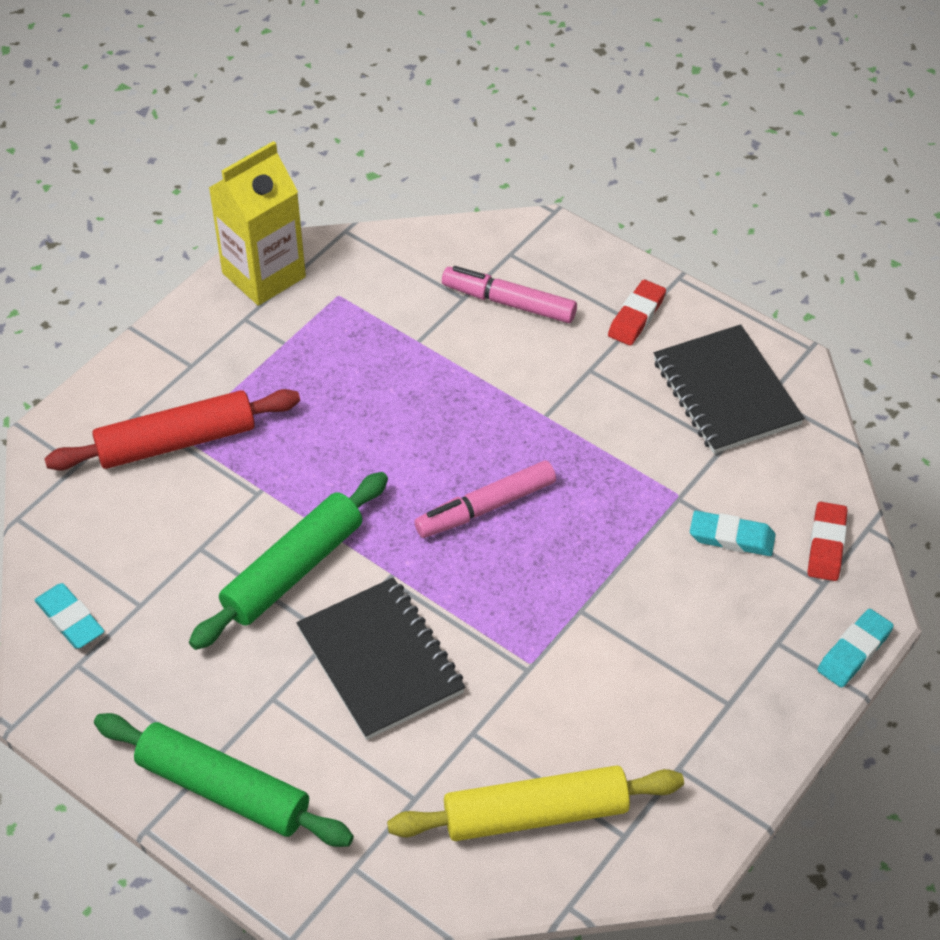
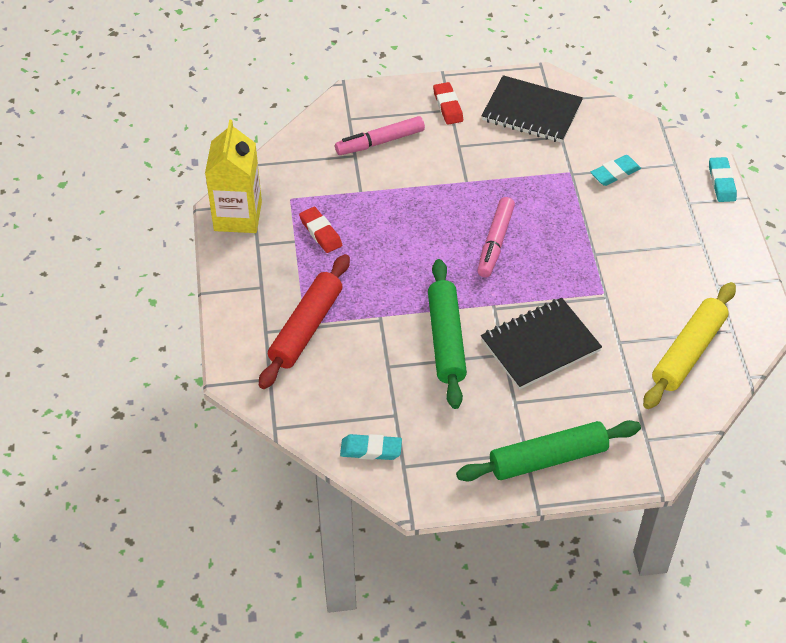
camera: 45 degrees left, 0 degrees up
(381, 660) = (540, 345): black notebook -> black notebook turned 45 degrees counterclockwise
(826, 545) = (656, 147): red eraser -> red eraser (320, 232)

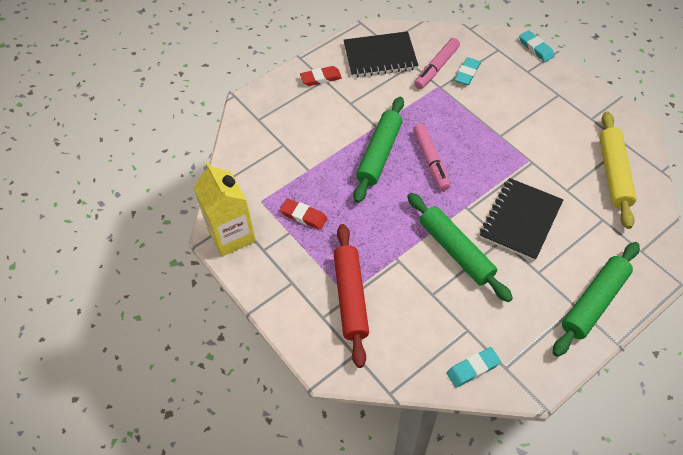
camera: 30 degrees left, 5 degrees up
(380, 142) = (294, 126): pink marker -> pink marker (436, 68)
(446, 210) = (379, 154): none -> green rolling pin
(448, 106) = (321, 78): red eraser -> red eraser turned 60 degrees counterclockwise

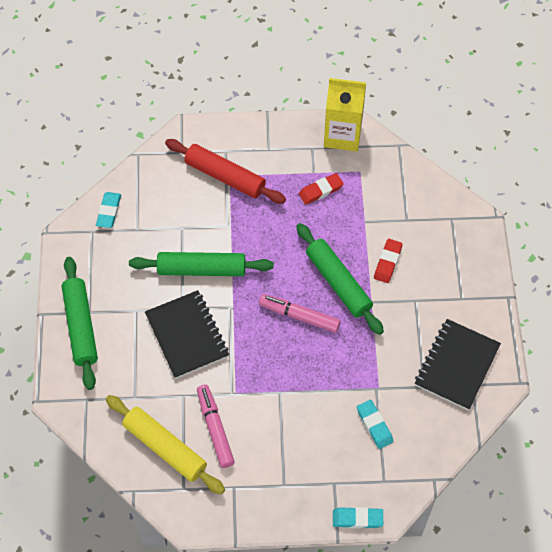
camera: 125 degrees right, 5 degrees up
(321, 78) = (465, 296): red eraser -> red eraser (387, 262)
(436, 68) = (403, 404): pink marker -> pink marker (215, 428)

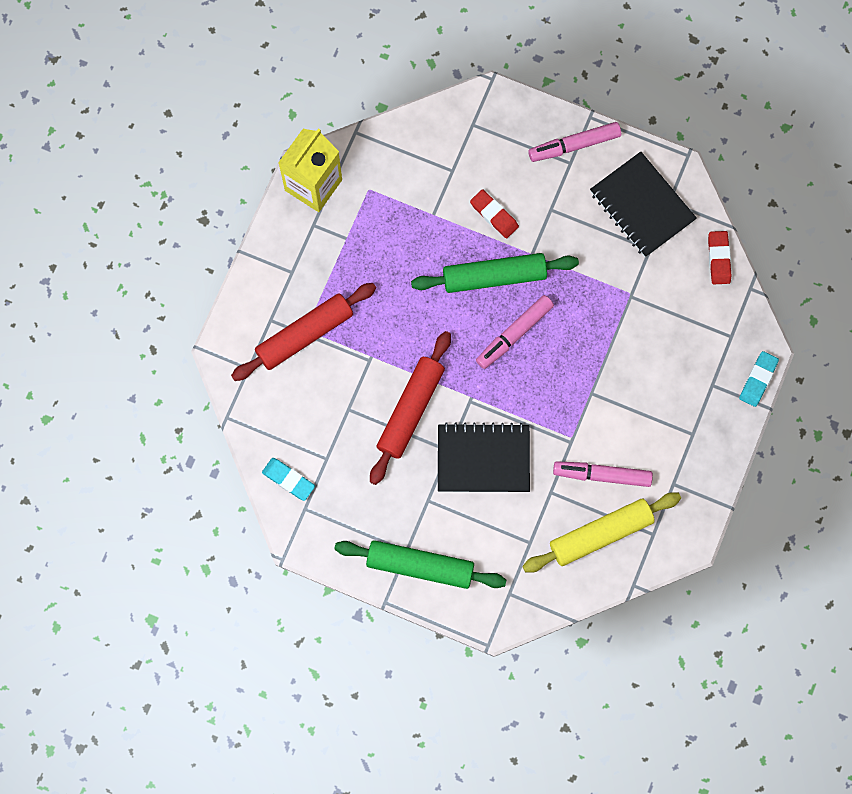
camera: 65 degrees left, 15 degrees up
(201, 269) = (411, 410): green rolling pin -> red rolling pin
(321, 190) = (373, 241): red eraser -> red eraser (719, 259)
(374, 425) = (669, 317): turquoise eraser -> none
(477, 295) = (574, 145): none -> pink marker

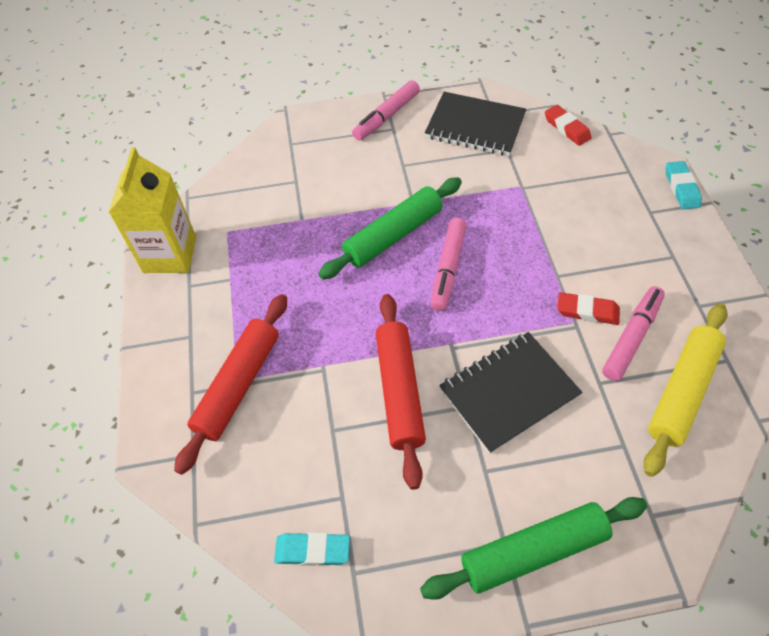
camera: 30 degrees left, 20 degrees down
(494, 215) = (357, 192): red eraser -> red eraser (587, 311)
(602, 475) = (631, 337): pink marker -> pink marker turned 150 degrees clockwise

